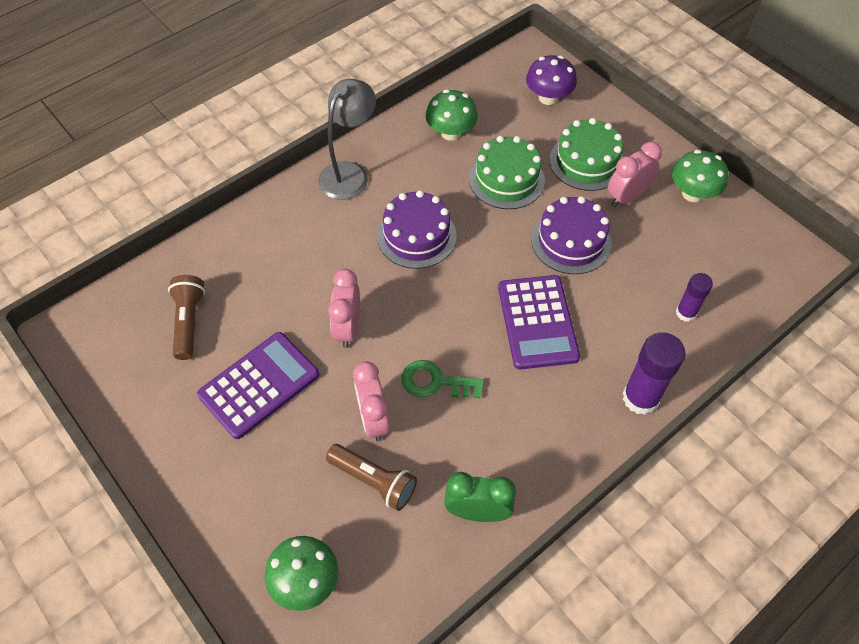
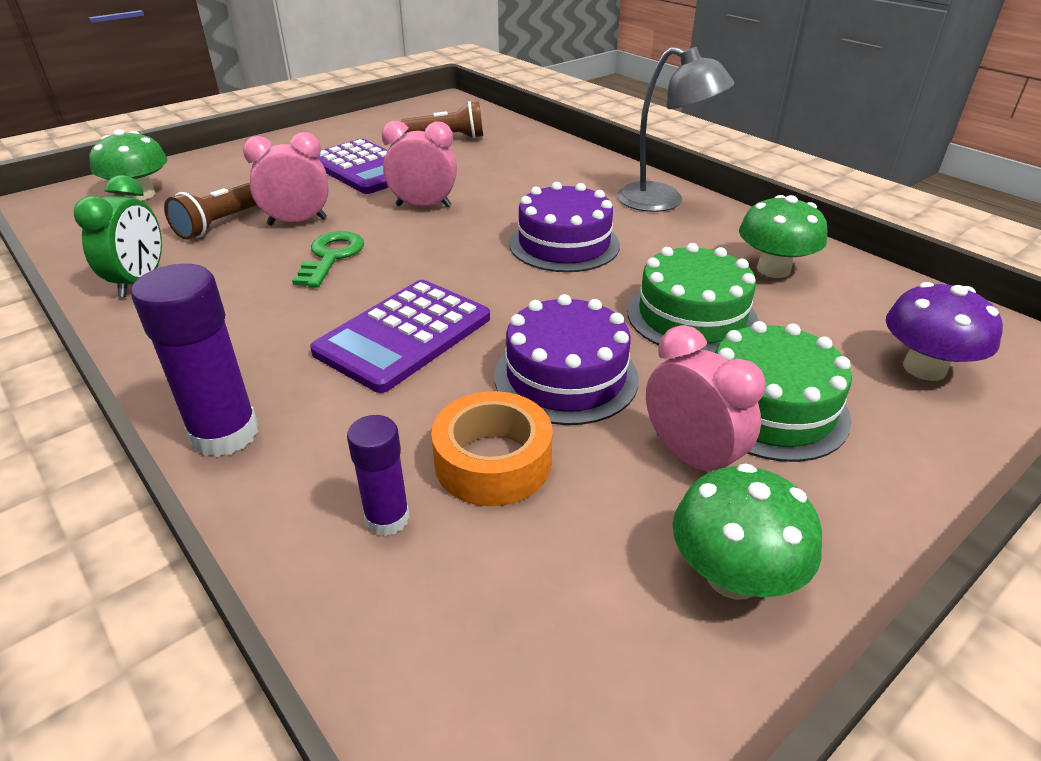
camera: 90 degrees right, 20 degrees down
(537, 322) = (403, 335): purple calculator -> purple calculator turned 45 degrees counterclockwise
(642, 273) = (493, 462): none -> orange tape

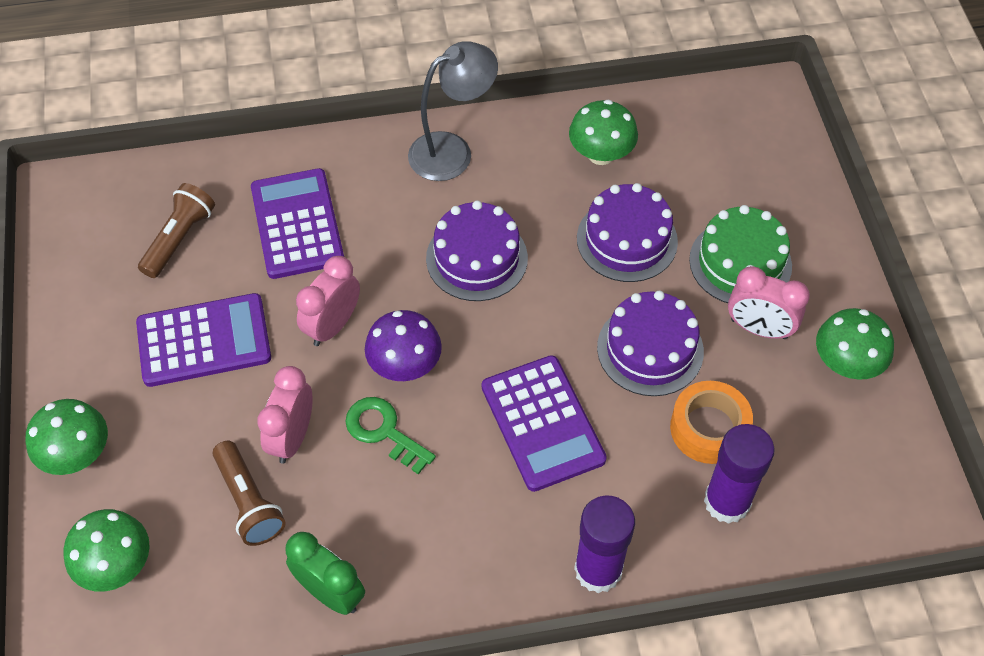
camera: 60 degrees left, 20 degrees up
(233, 159) = (77, 454): none -> green mushroom
(387, 518) = (727, 501): purple glue stick -> purple glue stick, size x1.67
(507, 168) = (297, 224): none -> purple calculator
(690, 457) = (759, 328): pink clock -> pink clock turned 150 degrees counterclockwise
(691, 316) = (627, 240): green cake -> purple cake
(924, 368) = (750, 162): purple mushroom -> purple mushroom (405, 365)

